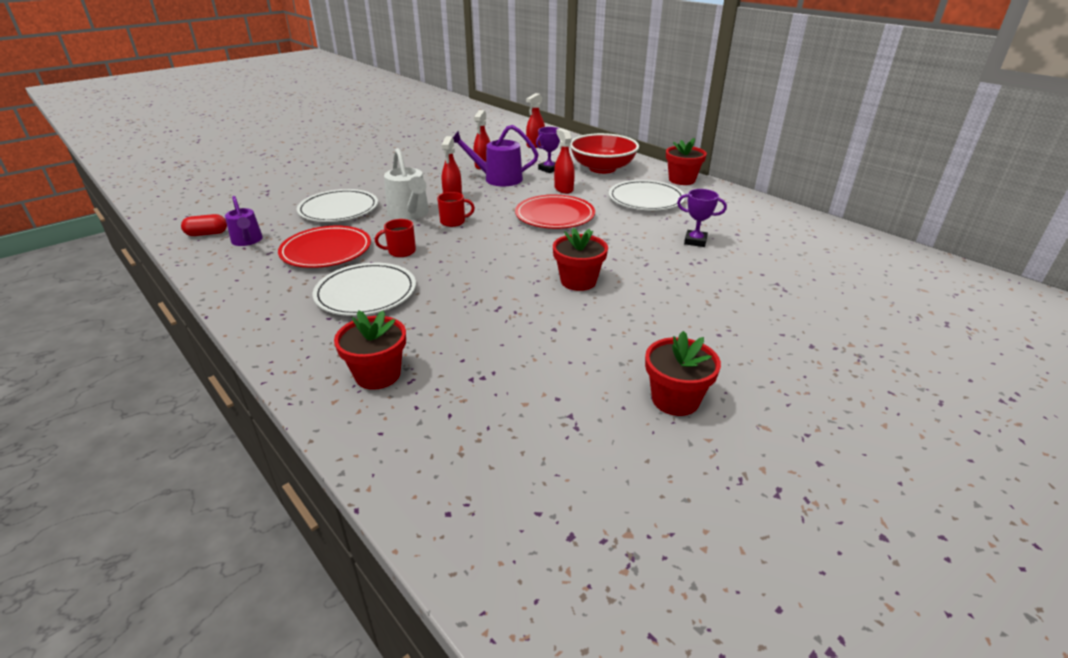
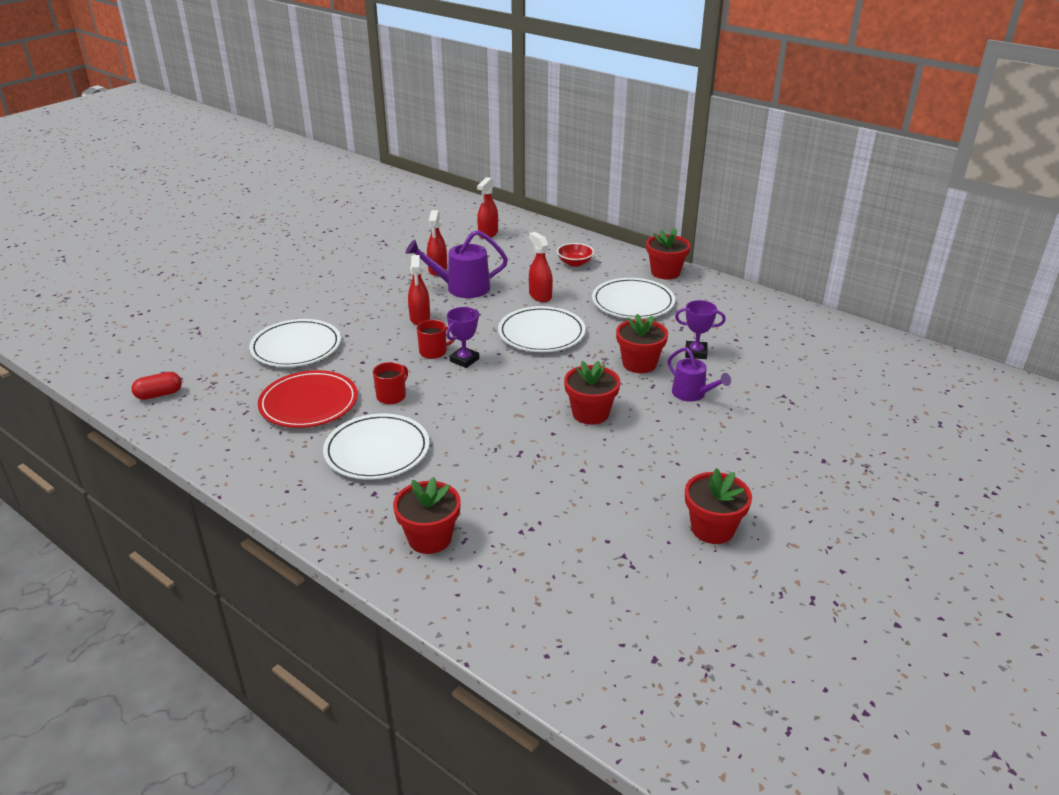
camera: 10 degrees left, 0 degrees up
(247, 241) = (212, 399): purple watering can -> purple watering can (692, 394)
(401, 251) = (392, 396): red mug -> red mug turned 150 degrees clockwise
(409, 214) = (380, 345): white watering can -> none
(549, 169) = (515, 269): purple trophy -> purple trophy (464, 360)
(554, 216) = (541, 333): red plate -> white plate
(602, 168) = (575, 263): red bowl -> red bowl, size x0.48
(638, 245) = (639, 364): none -> red flower pot

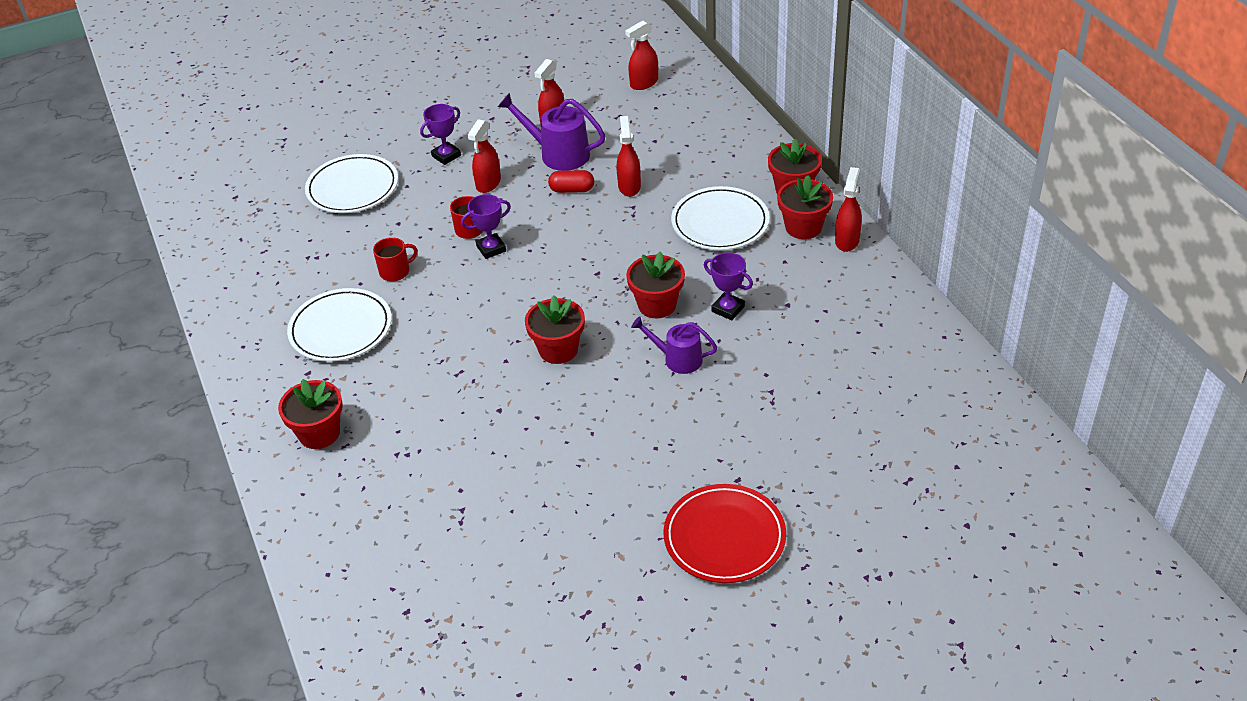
camera: 30 degrees right, 10 degrees up
(159, 394) = (208, 210): red capsule -> red capsule (572, 190)
(309, 403) = (320, 258): red plate -> red plate (724, 537)
(365, 308) = (446, 156): none -> purple trophy
(541, 333) = (591, 237): white plate -> none
(575, 263) = (704, 150): red bowl -> none
(692, 394) = (677, 359): purple watering can -> purple watering can turned 120 degrees clockwise
(712, 529) = (561, 512): red flower pot -> red flower pot (803, 227)
(735, 293) = (847, 241): none -> red spray bottle

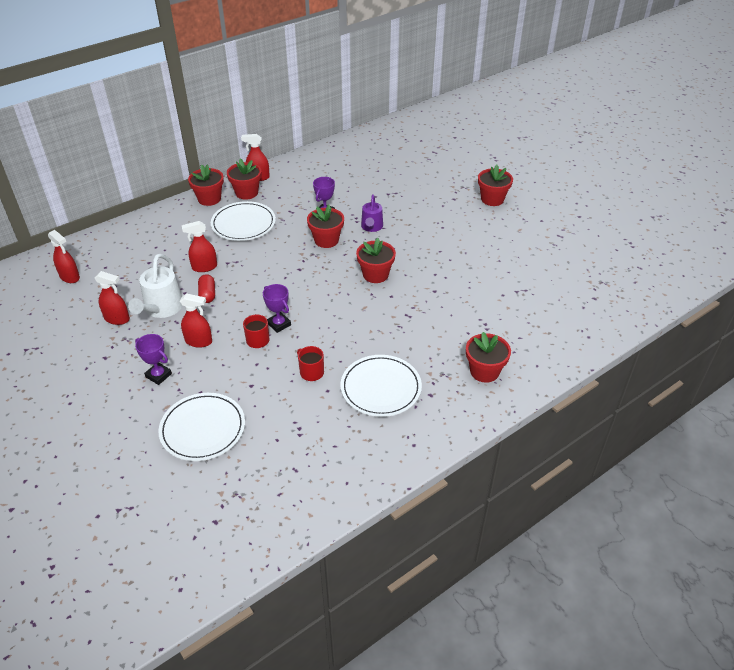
camera: 105 degrees left, 0 degrees up
(558, 154) = (161, 309): purple watering can -> white watering can
(724, 537) = (492, 199): red plate -> red flower pot

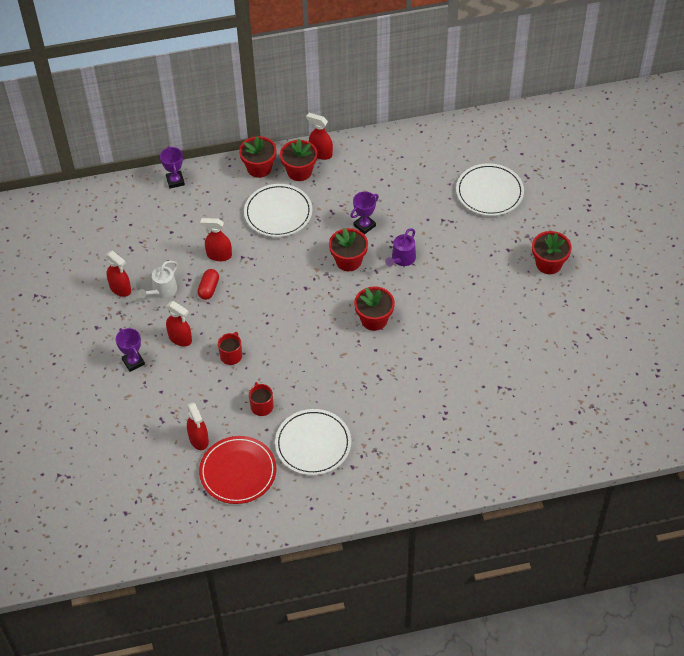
camera: 25 degrees right, 10 degrees up
(70, 277) = (96, 226): red spray bottle -> red spray bottle (199, 439)
(161, 309) = (162, 291): white watering can -> white watering can, size x0.65
(203, 429) = (148, 428): white plate -> white plate (489, 192)
(279, 324) = (257, 345): purple trophy -> purple trophy (175, 181)
(319, 438) = (238, 472): none -> red plate
(484, 371) = (414, 461): red flower pot -> none

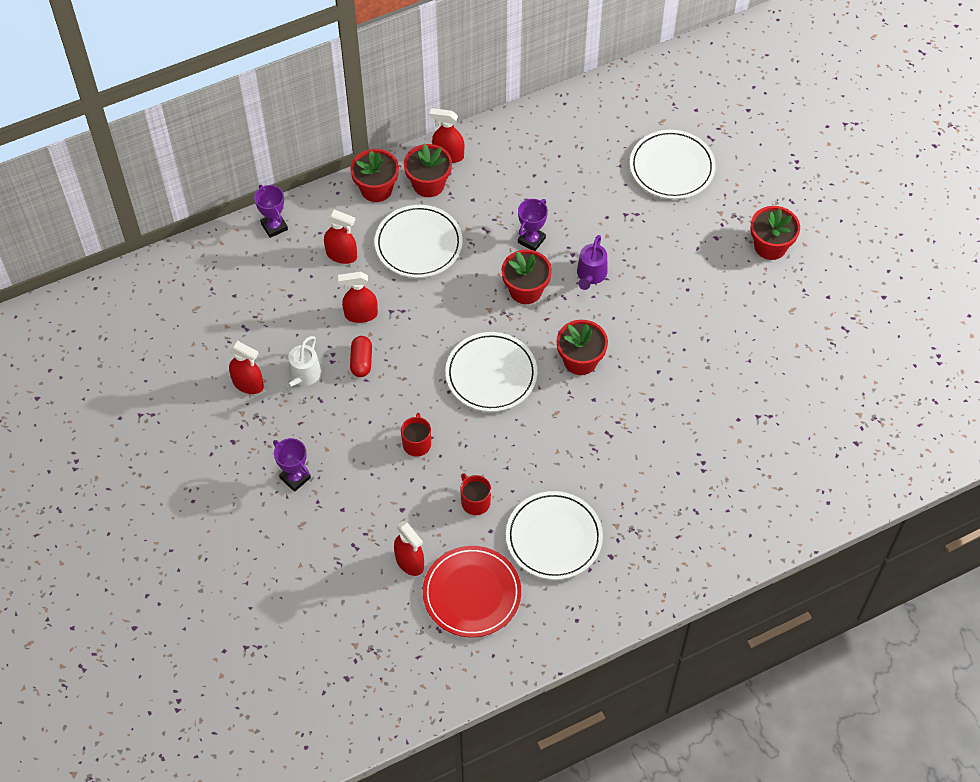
camera: 15 degrees left, 5 degrees up
(180, 338) = (345, 434): red spray bottle -> red spray bottle (342, 255)
(303, 316) = (491, 374): none -> white plate

